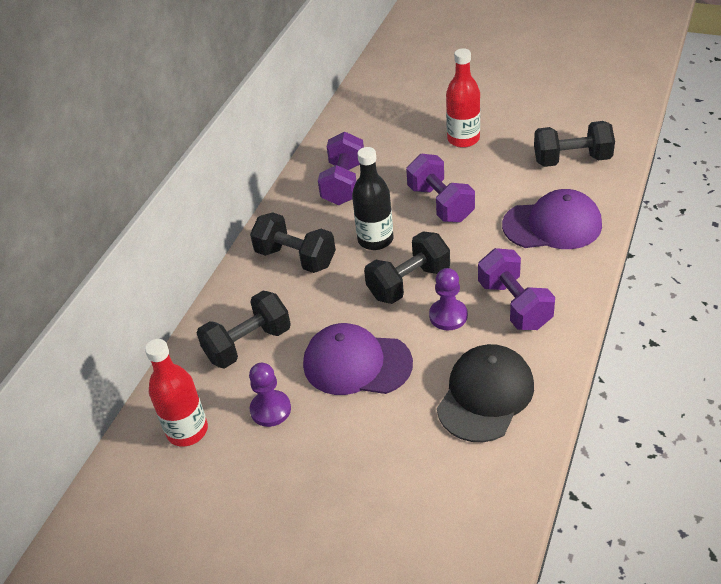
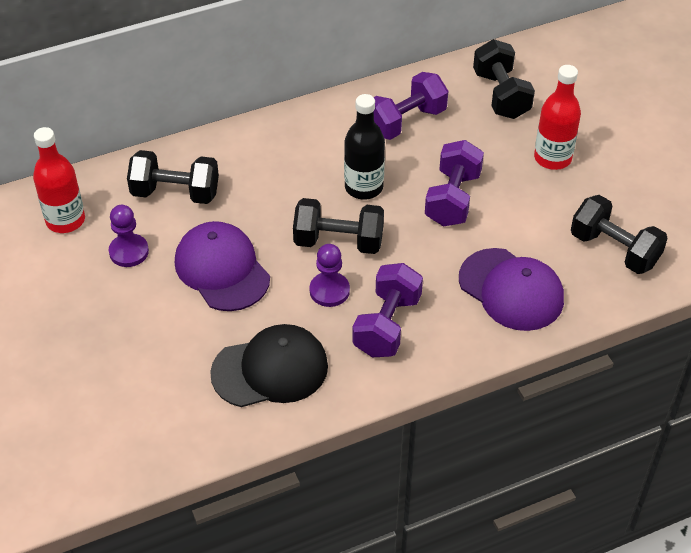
camera: 40 degrees right, 5 degrees up
(295, 258) = (290, 154): black dumbbell -> black dumbbell (501, 95)

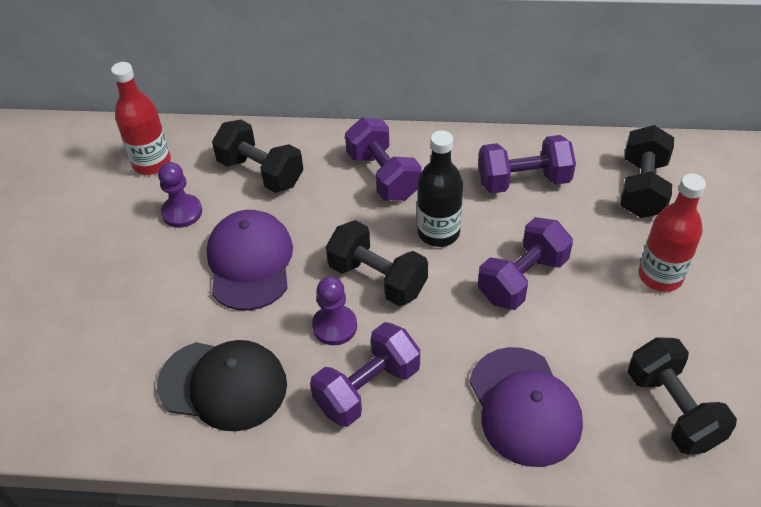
camera: 30 degrees right, 0 degrees up
(286, 158) = (383, 176): none -> purple dumbbell

